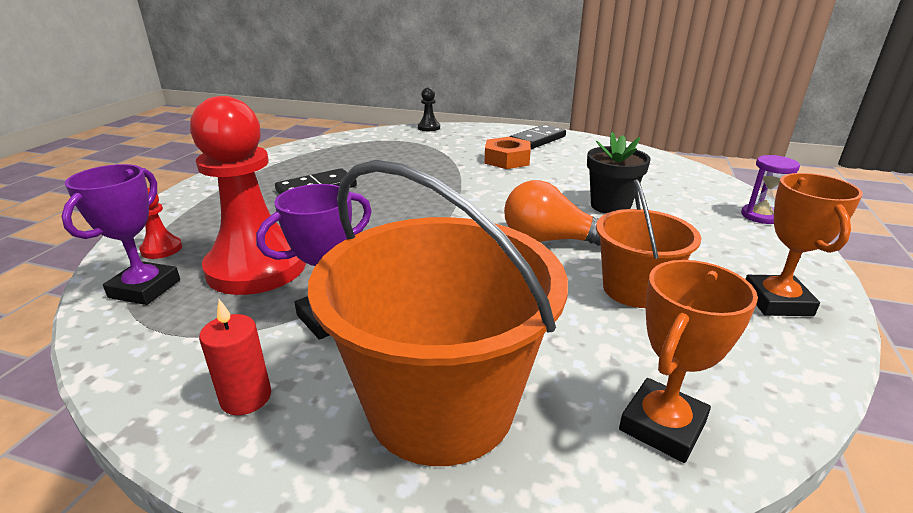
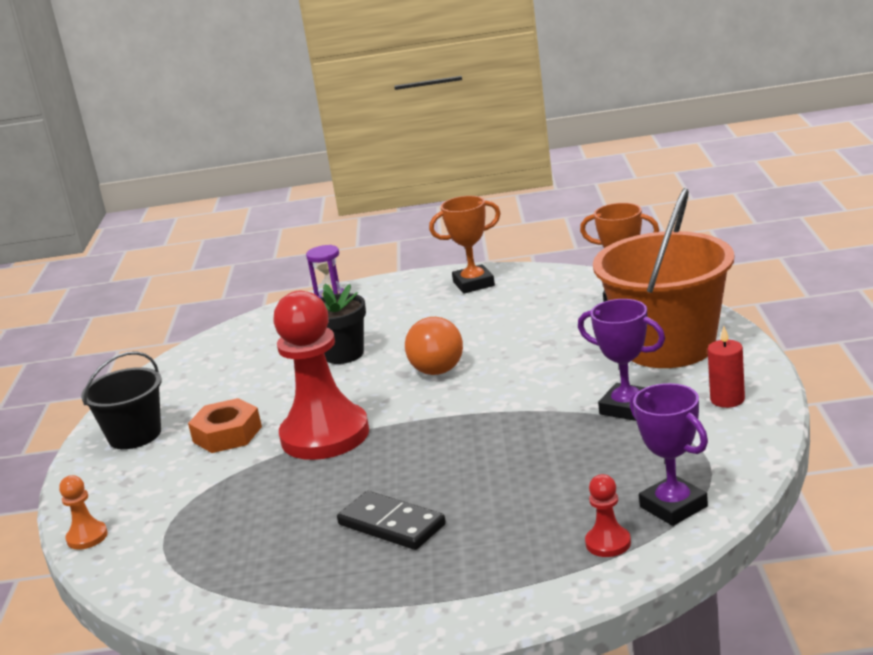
camera: 105 degrees left, 5 degrees down
(145, 289) = (673, 507): purple trophy -> purple trophy turned 60 degrees clockwise
(257, 267) = (592, 471): red pawn -> red pawn (325, 435)
(429, 128) = (87, 537): black pawn -> orange pawn
(537, 140) = (135, 435): black domino -> black bucket
(635, 289) = (493, 322): orange bucket -> none

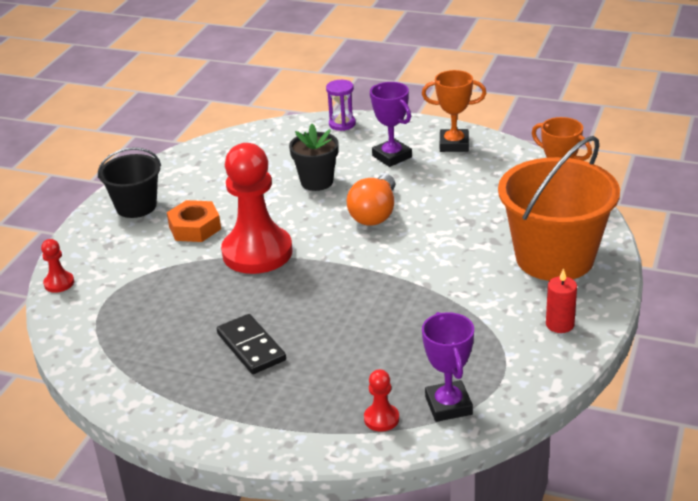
camera: 20 degrees right, 10 degrees up
(87, 537) = (59, 283): orange pawn -> red pawn
(627, 408) = (481, 305): purple trophy -> purple trophy (392, 156)

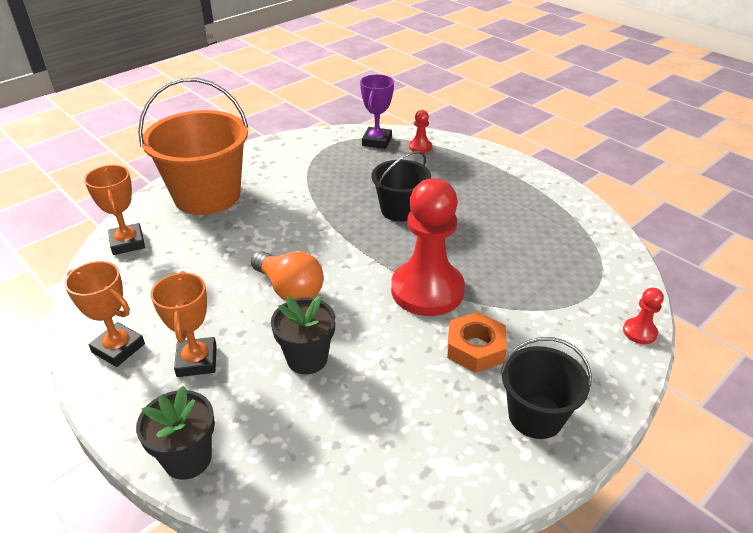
camera: 155 degrees left, 5 degrees up
(251, 347) = (477, 211): black domino -> none
(338, 317) = (400, 210): none -> black bucket
(342, 124) = (187, 458): purple hourglass -> black flower pot
(375, 214) = (290, 289): orange light bulb -> orange light bulb turned 90 degrees clockwise
(392, 156) = (197, 361): purple trophy -> orange trophy
(560, 324) = (265, 157): red candle -> none

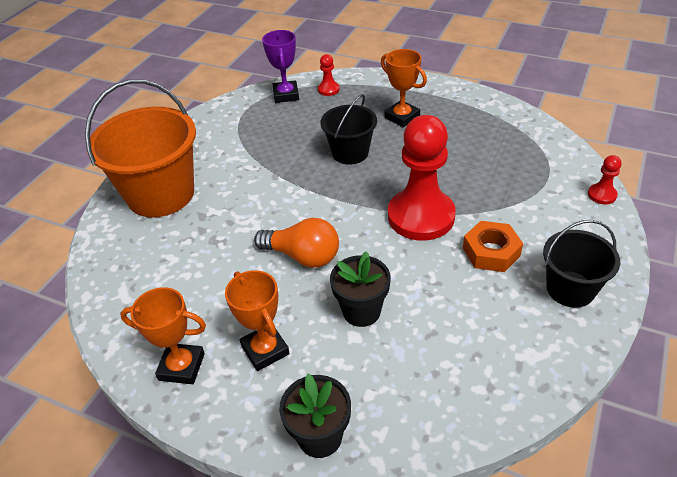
camera: 20 degrees left, 5 degrees up
(127, 243) = (114, 265): orange trophy -> orange trophy (402, 117)

